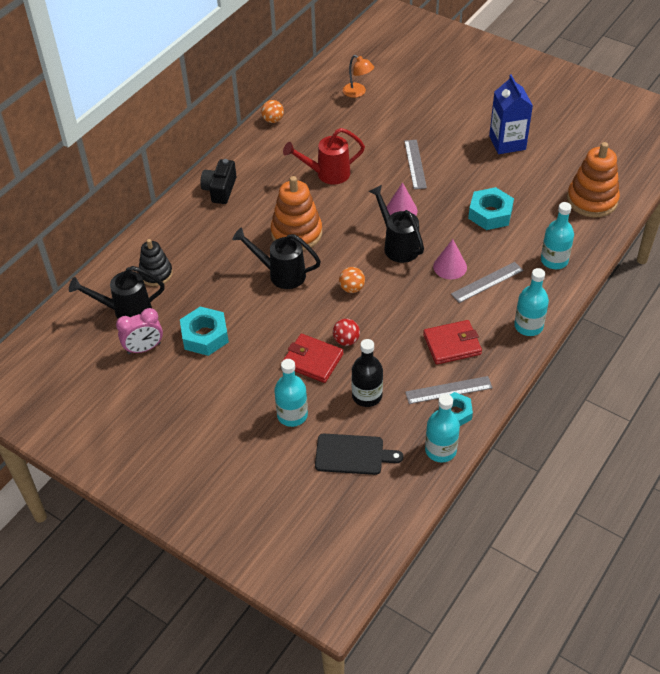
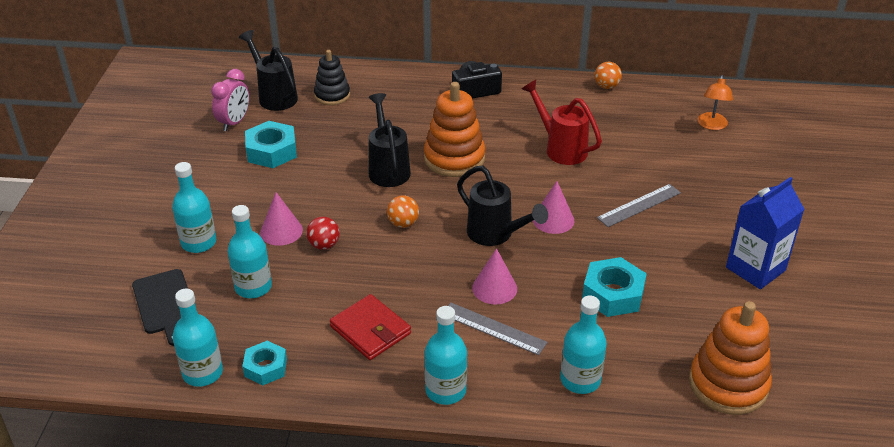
camera: 60 degrees right, 10 degrees down
(144, 348) = (234, 122): pink clock -> pink clock turned 105 degrees counterclockwise
(312, 360) = (281, 231): red wallet -> pink cone
(367, 396) = (253, 287): black bottle -> turquoise bottle
(397, 245) = (496, 235): black watering can -> black watering can turned 105 degrees clockwise
(448, 390) = (297, 350): grey ruler -> none

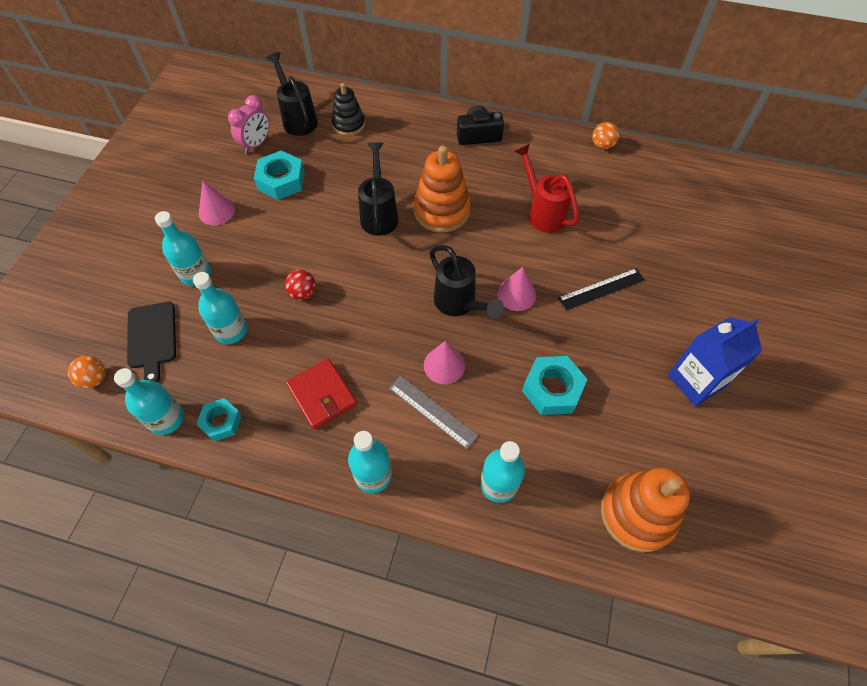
camera: 10 degrees right, 20 degrees up
(281, 231) = (269, 271): pink cone -> pink cone (216, 211)
(403, 223) = (378, 279): orange ball -> orange ball (94, 379)
(639, 205) = (601, 289): grey ruler -> black ruler
(711, 125) = (693, 204): orange lamp -> none

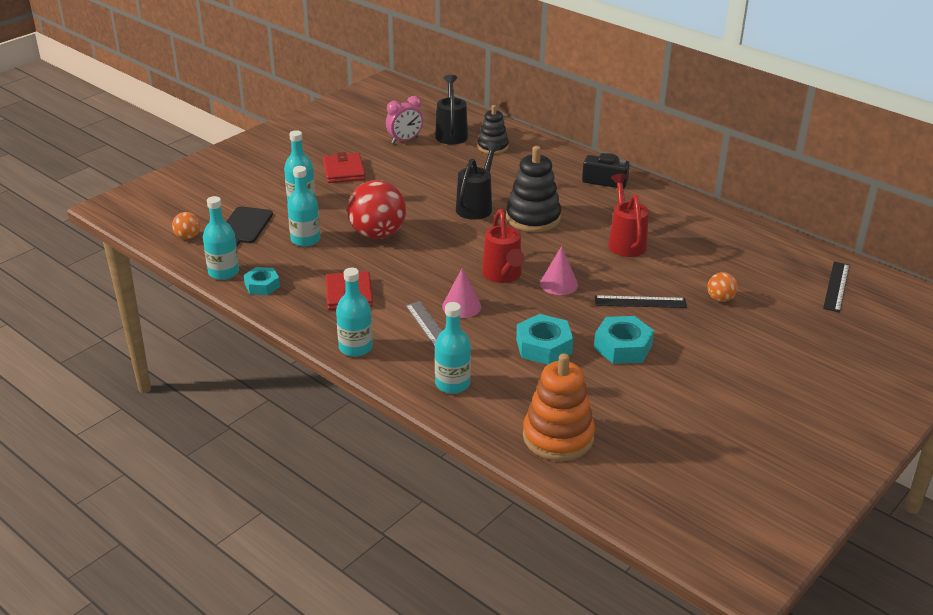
camera: 25 degrees right, 25 degrees down
(216, 211) = (344, 171): pink cone -> red wallet
(281, 181) = (409, 166): turquoise nut -> turquoise nut (623, 347)
(303, 293) = (377, 234): red ball -> red ball, size x2.14
(441, 211) = (533, 218): orange stacking toy -> black stacking toy
(459, 304) = (503, 276): black watering can -> red watering can
(602, 145) = (721, 215): orange ball -> orange ball (720, 299)
(696, 381) = (681, 380): blue carton -> none
(744, 202) = (836, 286): none -> black ruler

